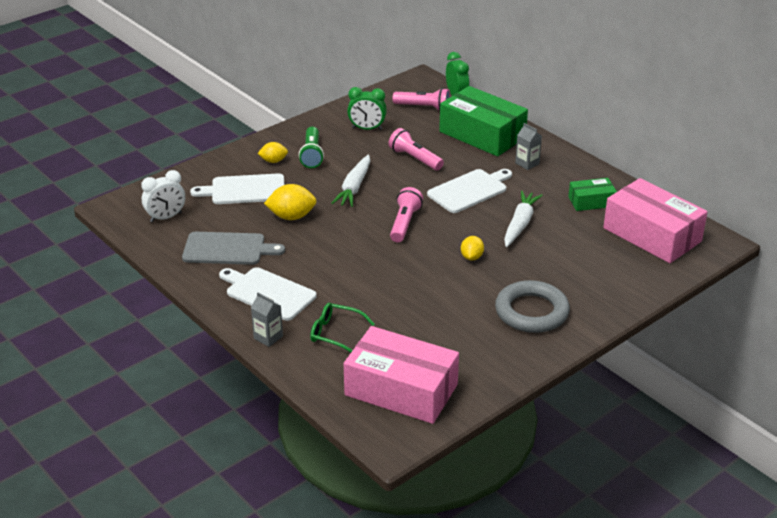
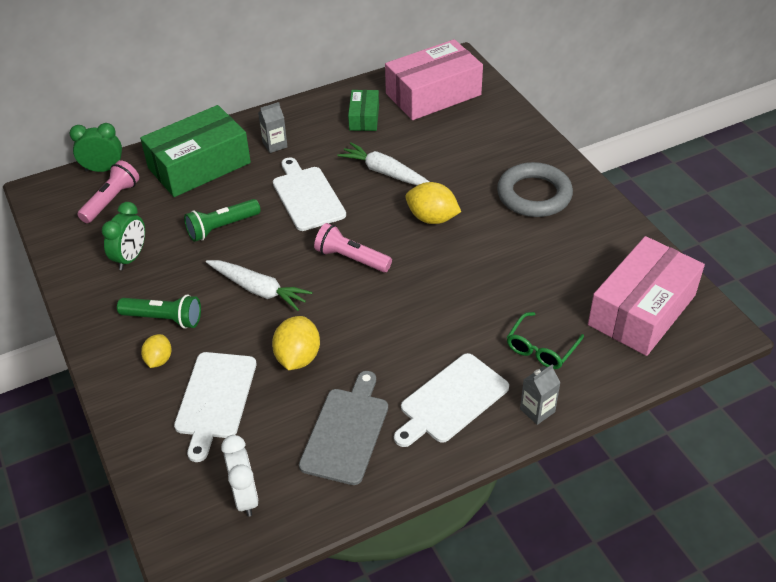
camera: 75 degrees left, 10 degrees up
(415, 159) = (222, 227): pink flashlight -> green flashlight
(471, 257) = (432, 218): yellow lemon -> yellow lemon, size x1.61

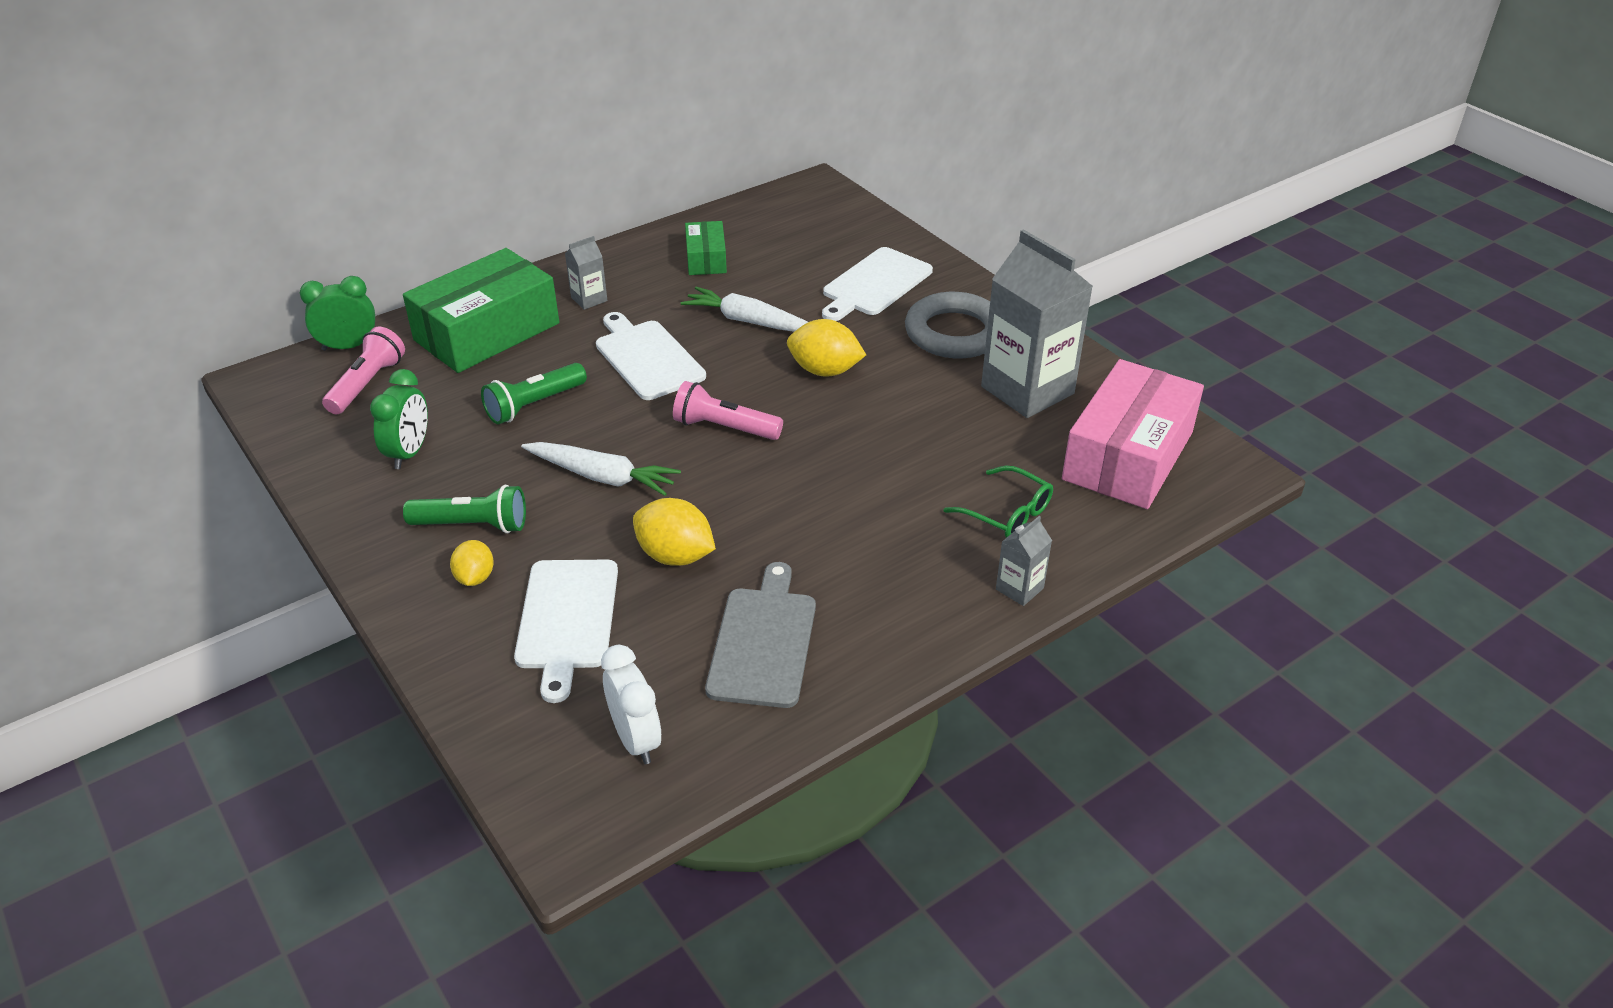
camera: 10 degrees left, 5 degrees down
(298, 357) = (675, 556): yellow lemon -> yellow lemon turned 60 degrees counterclockwise
(433, 94) = (794, 225): pink box -> none
(451, 400) = (900, 588): white cutting board -> white cutting board (874, 284)
(541, 348) = (1007, 513): green glasses -> green glasses turned 75 degrees counterclockwise
(578, 248) = (1027, 390): none -> grey carton

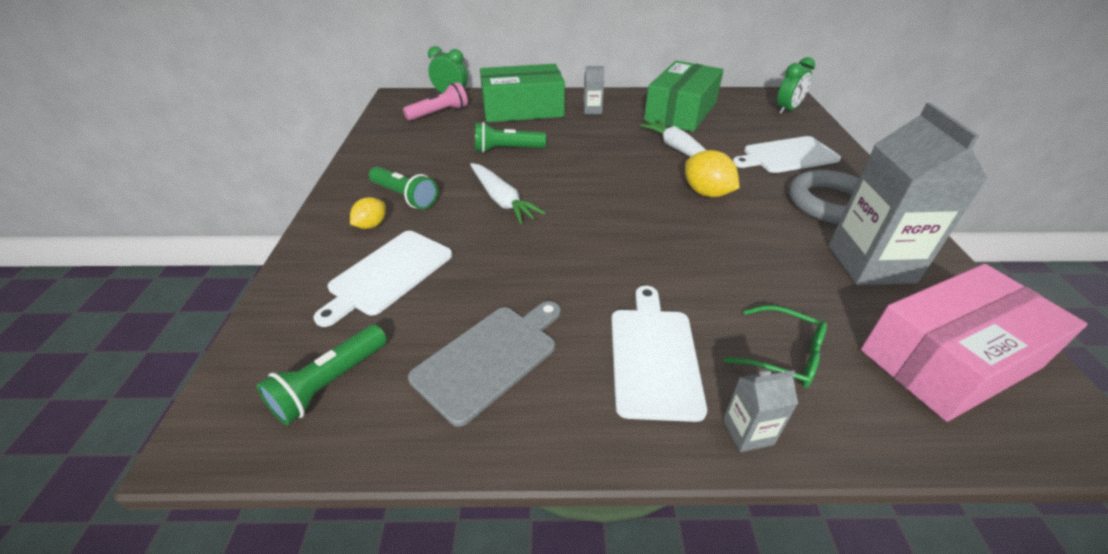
camera: 35 degrees right, 0 degrees up
(409, 453) = (419, 149): green clock -> green clock (787, 110)
(636, 739) = (330, 383): white clock -> green flashlight
(647, 358) = (596, 148): white cutting board -> white cutting board (654, 356)
(675, 556) = (494, 266): yellow lemon -> none
(706, 259) = (681, 111): green box -> green box, size x1.97
(724, 428) = (605, 201): pink flashlight -> none
(1007, 513) = (783, 355): green glasses -> green glasses turned 45 degrees counterclockwise

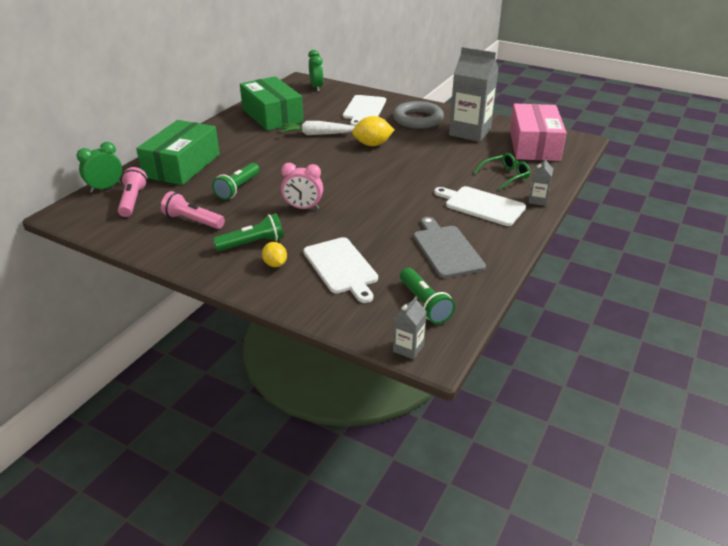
camera: 60 degrees left, 5 degrees down
(426, 151) = (193, 221): none -> pink flashlight
(502, 200) = (303, 208): white carrot -> pink clock
(592, 111) = (226, 142): grey carton -> grey carton (408, 348)

